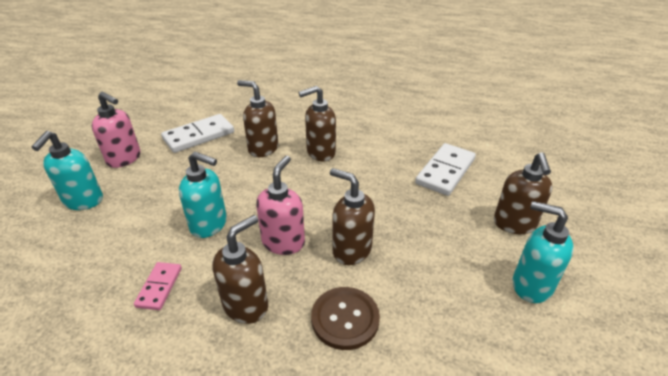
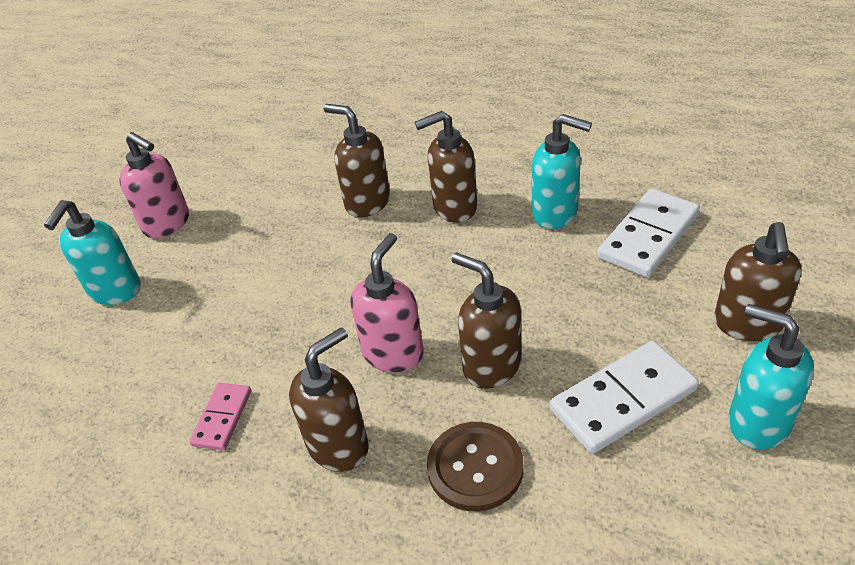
camera: 10 degrees right, 5 degrees up
(199, 136) = (272, 183): white domino -> white domino (622, 399)
(209, 225) = (288, 326): turquoise soap dispenser -> turquoise soap dispenser (555, 213)

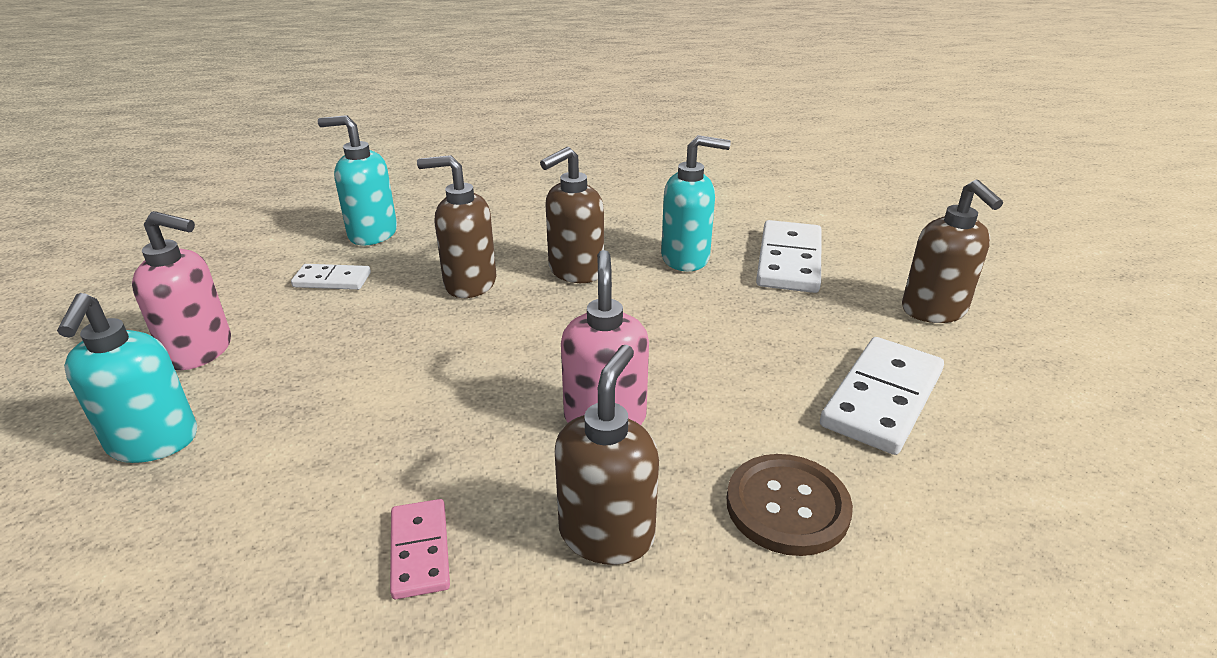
camera: 30 degrees left, 10 degrees down
(274, 178) = (332, 280): none -> white domino
(491, 366) = (726, 402): brown soap dispenser -> none
(757, 422) = (1013, 385): turquoise soap dispenser -> turquoise soap dispenser (372, 234)

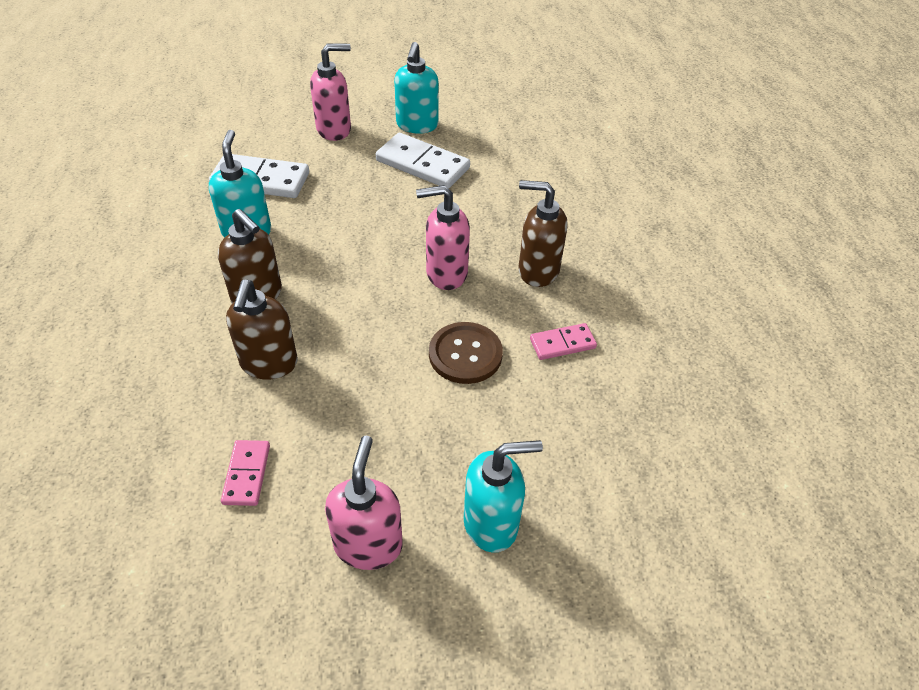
camera: 95 degrees left, 15 degrees up
(332, 280) = (246, 474): white domino -> pink domino
(372, 234) = (146, 465): turquoise soap dispenser -> turquoise soap dispenser (417, 125)
(787, 506) = (509, 207): brown button -> brown button (465, 354)
(934, 310) = (334, 130): brown soap dispenser -> pink soap dispenser

